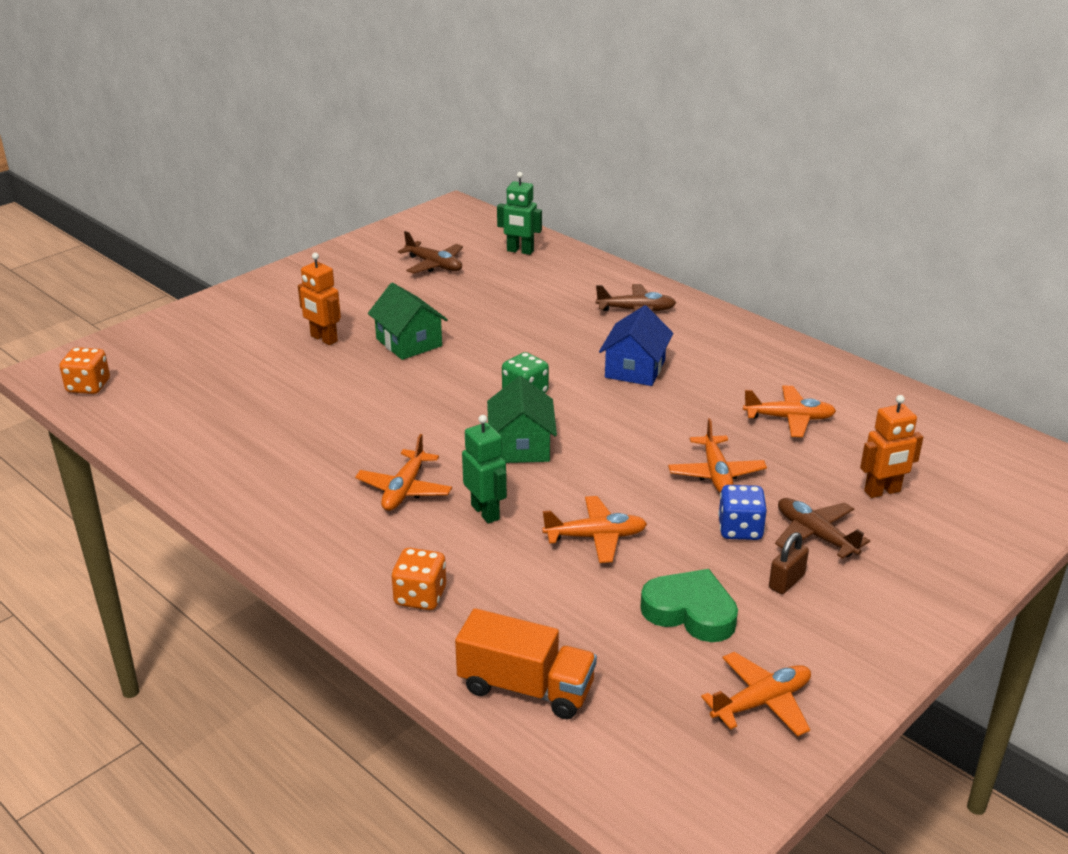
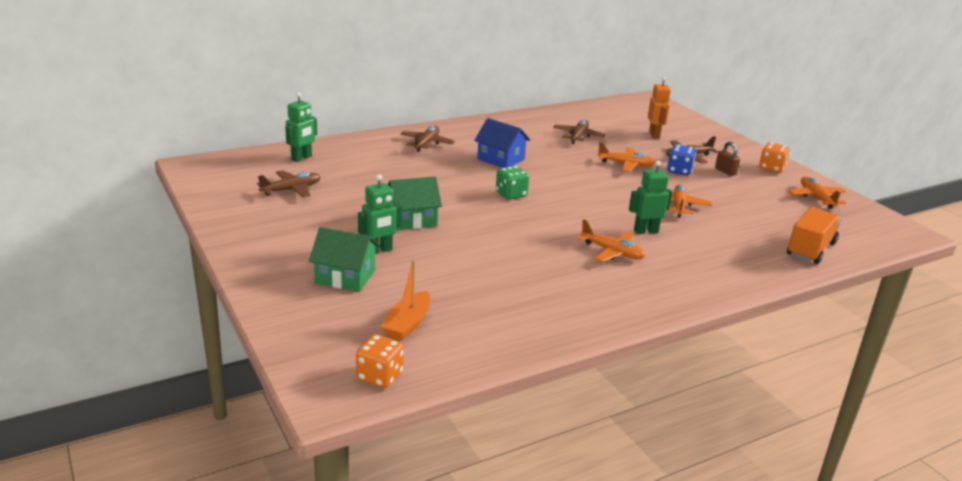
camera: 75 degrees left, 5 degrees down
(181, 383) = (407, 324): none -> orange boat
(323, 339) = (379, 250): orange robot -> green robot
(420, 596) = (729, 265): orange dice -> orange dice (771, 168)
(521, 446) = (575, 207): green house -> green house (345, 276)
(690, 612) = (748, 197): green heart -> none
(789, 418) = (578, 136): orange plane -> brown plane

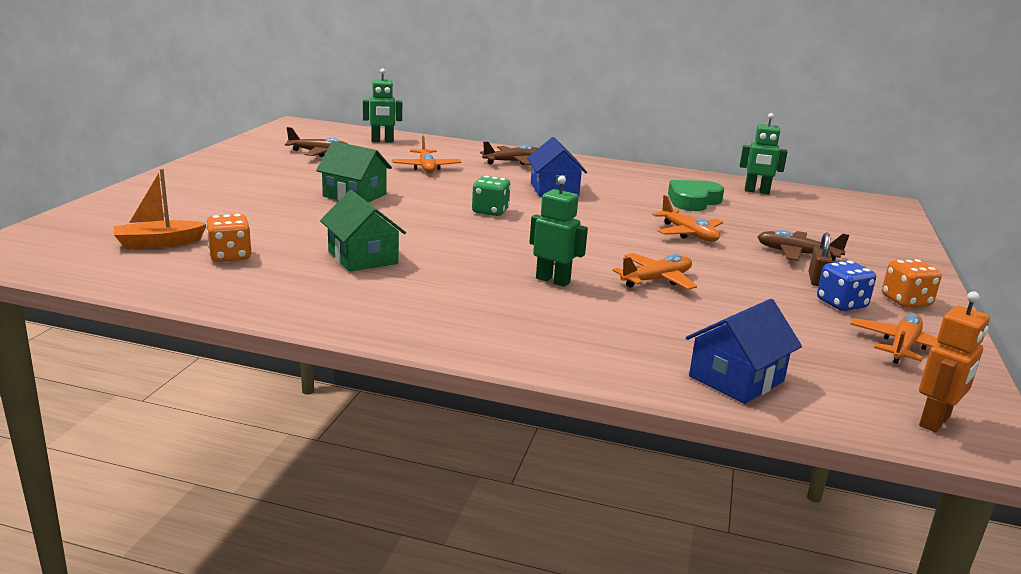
camera: 45 degrees right, 5 degrees down
(345, 276) = (206, 204): green house -> green house (363, 257)
(379, 250) = (273, 201): green robot -> green robot (756, 191)
(380, 376) = (52, 258): orange dice -> orange dice (230, 256)
(578, 136) = (693, 201): brown plane -> green heart
(612, 252) = (466, 278): orange plane -> orange plane (426, 167)
(654, 135) = (802, 227): orange robot -> orange robot (935, 422)
(679, 171) = (747, 259): blue dice -> blue dice (841, 304)
(810, 249) = (736, 379): orange truck -> blue house

